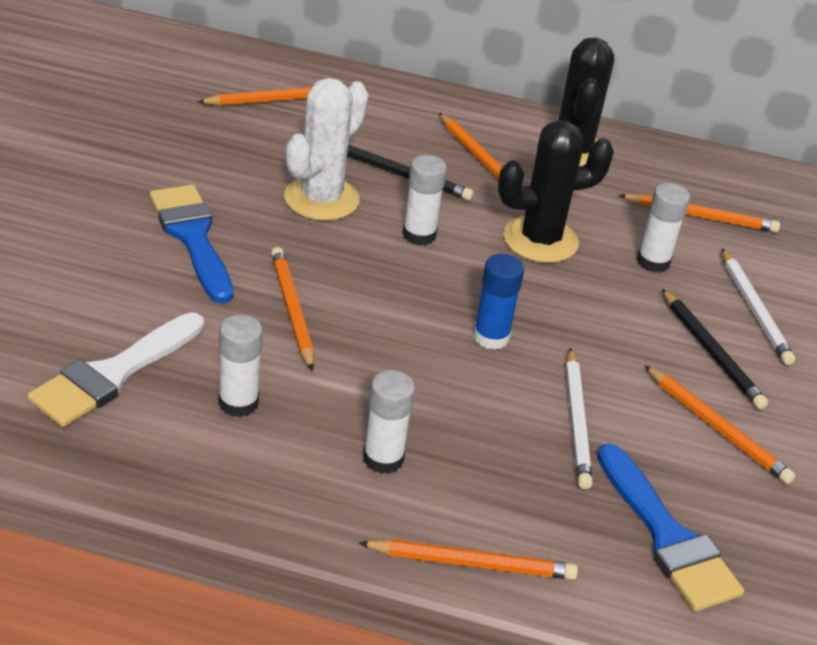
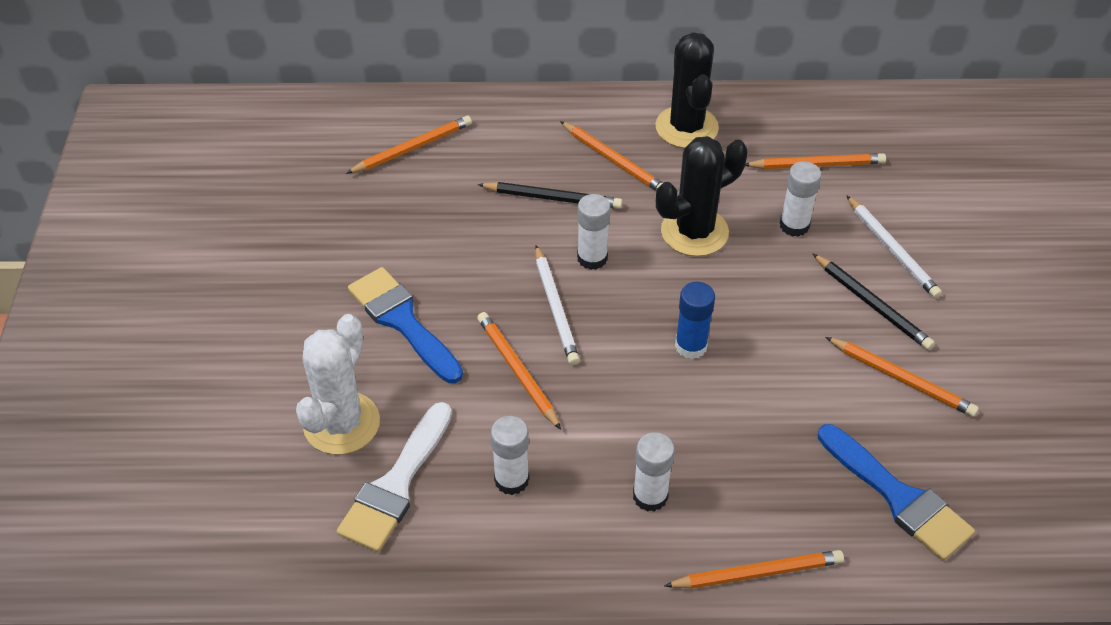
camera: 10 degrees left, 10 degrees up
(321, 199) = (495, 245): white cactus -> white cactus (341, 423)
(576, 421) = (789, 408): white pencil -> white pencil (555, 308)

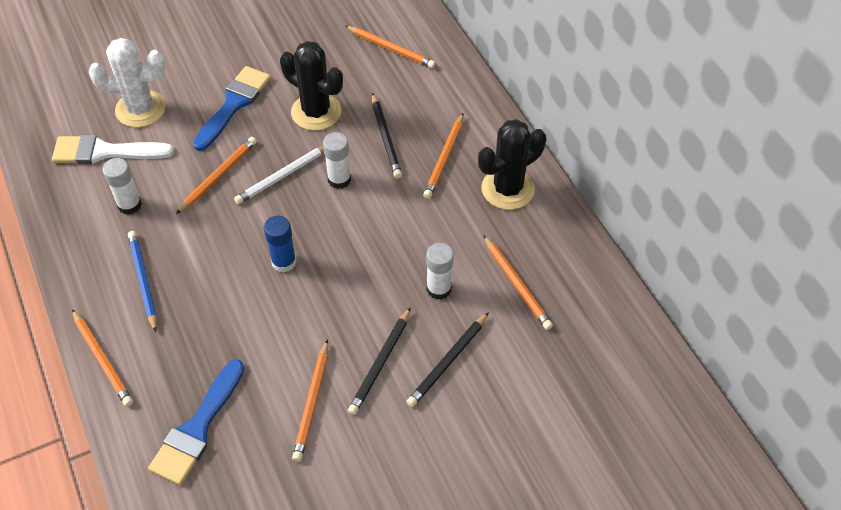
camera: 65 degrees right, 5 degrees up
(650, 496) = (143, 281): white glue stick -> blue pencil
(694, 232) = (397, 229): black cactus -> black cactus (316, 112)
(892, 250) = (448, 361): white pencil -> black pencil

